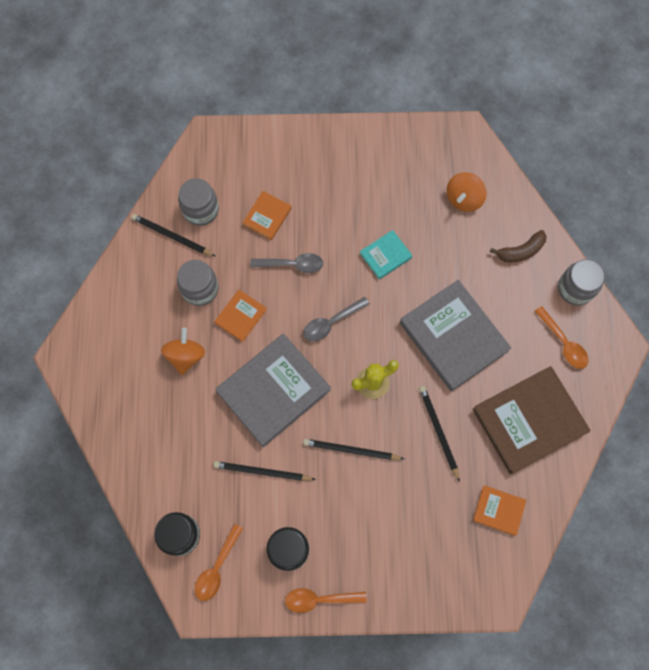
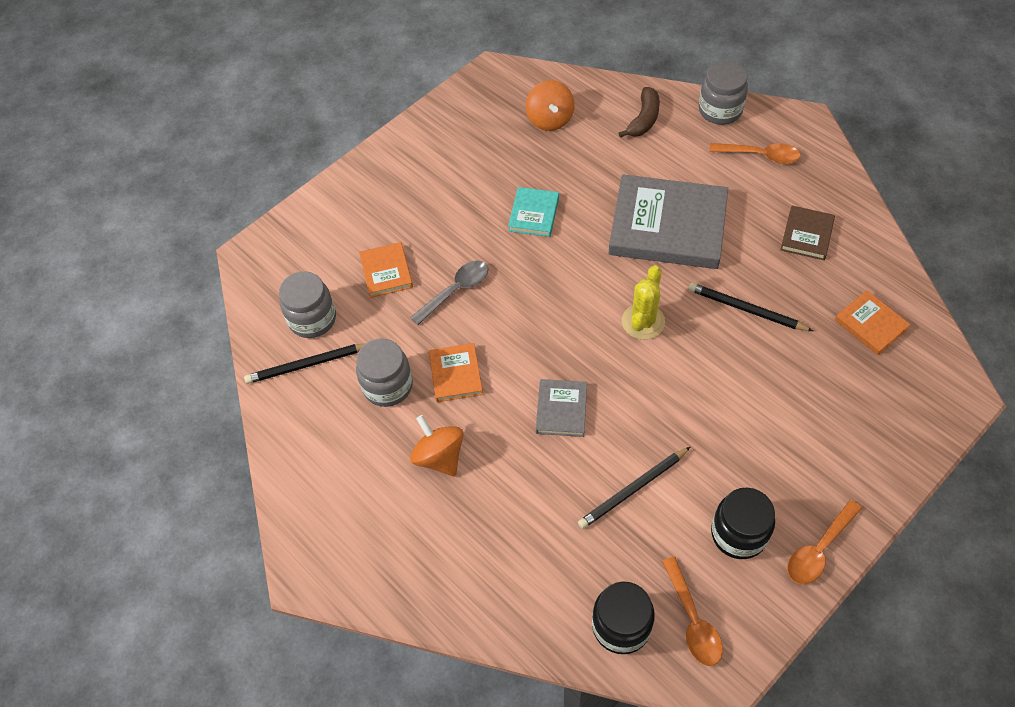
camera: 40 degrees left, 15 degrees down
(273, 391) = (561, 409): grey book -> grey book, size x0.48
(331, 322) = (548, 306): grey spoon -> none
(351, 450) = (691, 394): black pencil -> none
(498, 510) = (871, 324): orange book -> orange book turned 75 degrees clockwise
(529, 421) = (806, 235): brown book -> brown book, size x0.48

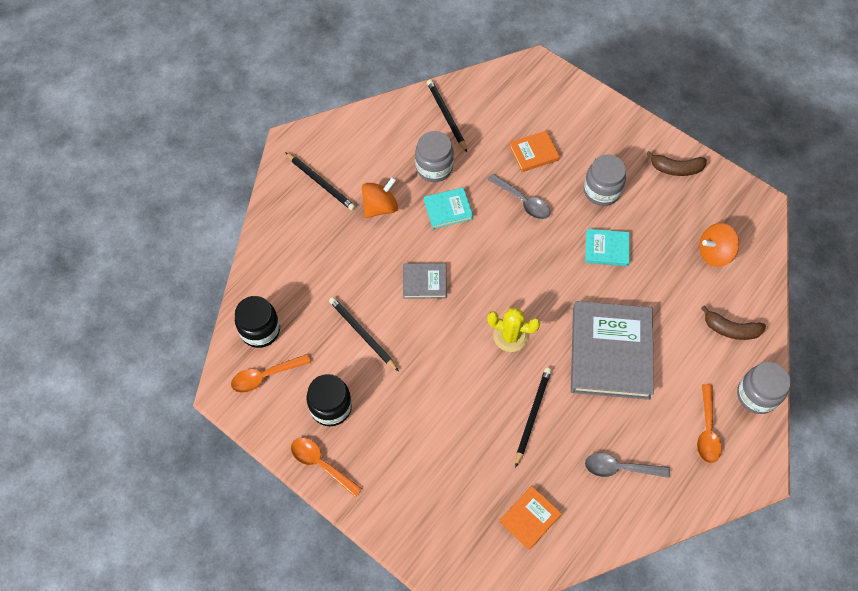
camera: 80 degrees right, 5 degrees up
(312, 319) = (485, 113): grey jar -> grey jar (601, 191)
(386, 533) = (321, 183): none -> black pencil
(435, 137) = (676, 169): none -> brown banana
(456, 374) = (448, 209): orange book -> turquoise book
(806, 235) = (620, 468): brown book -> grey spoon

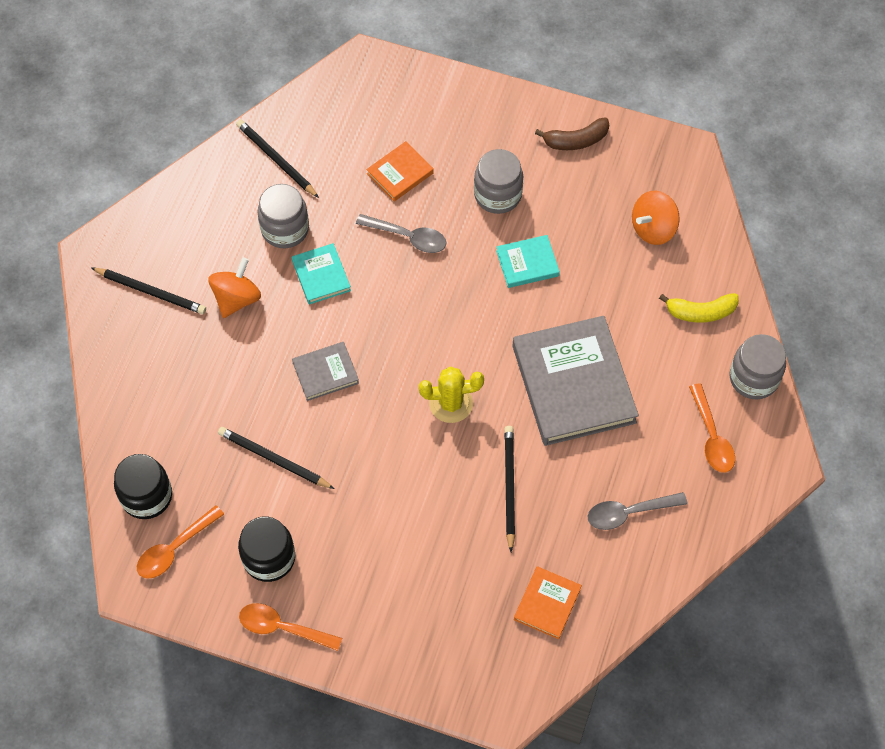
camera: 20 degrees left, 0 degrees up
(448, 209) = (321, 275): turquoise book -> turquoise book turned 75 degrees counterclockwise
(731, 329) = (701, 312): brown banana -> yellow banana

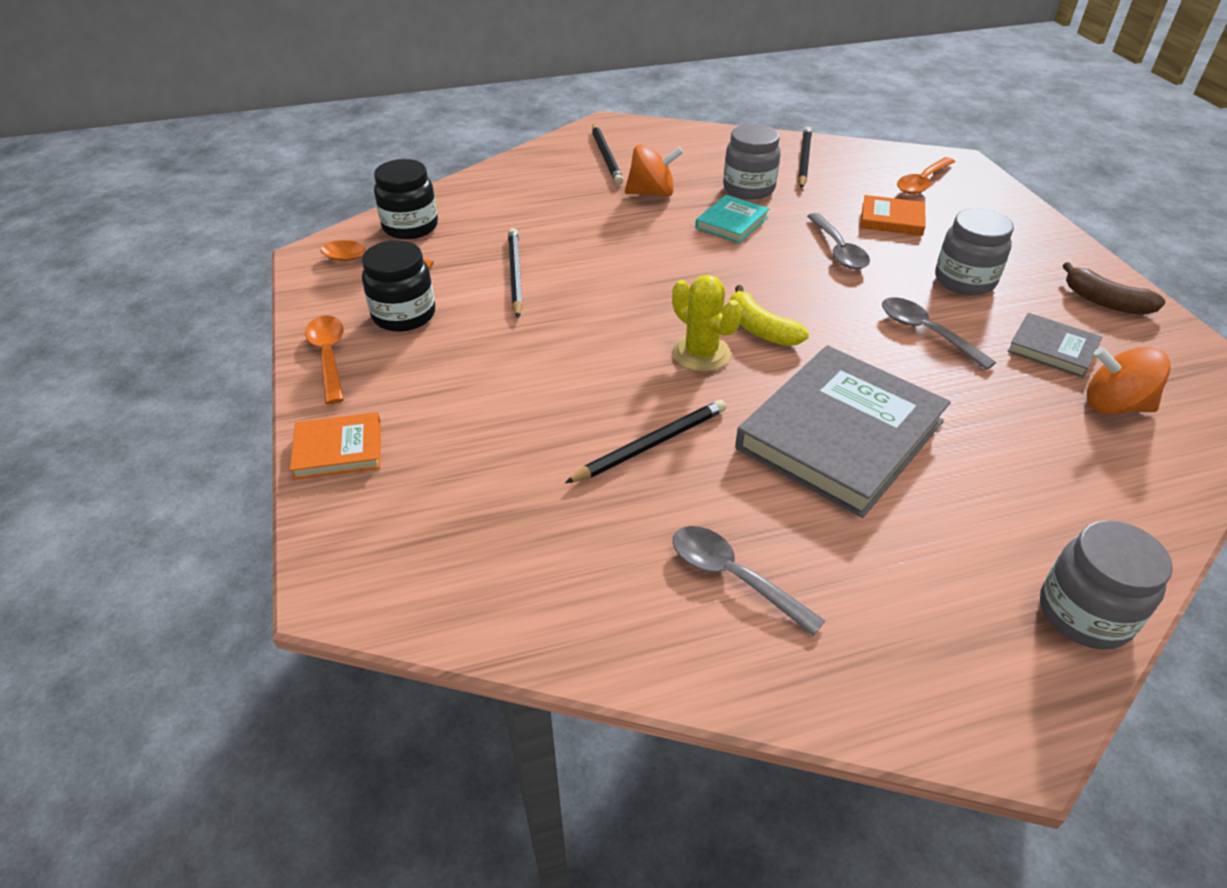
camera: 55 degrees right, 20 degrees down
(325, 373) = (638, 265): grey book -> grey book (1052, 349)
(527, 263) = (926, 332): turquoise book -> grey spoon
(547, 604) = (525, 557): orange book -> orange book (338, 450)
(701, 312) = (1086, 503): yellow banana -> yellow banana (760, 329)
(711, 436) = (942, 611): orange spoon -> orange spoon (922, 182)

